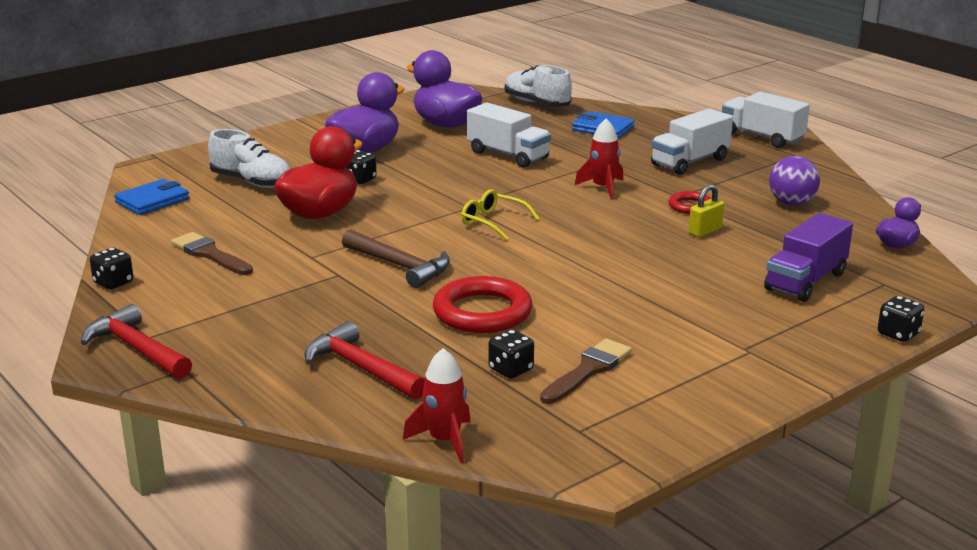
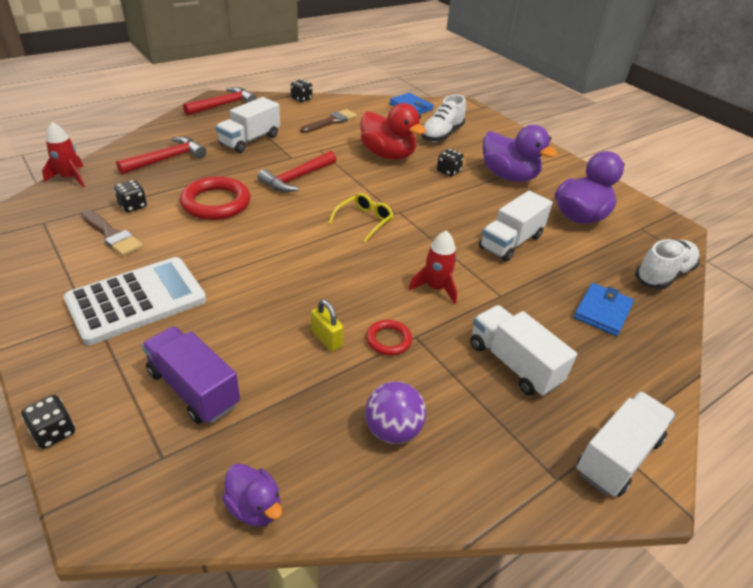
camera: 90 degrees right, 15 degrees up
(283, 310) = (250, 140): none -> white truck
(400, 266) = (297, 178): brown hammer -> red hammer
(705, 329) = (137, 300): none -> white calculator

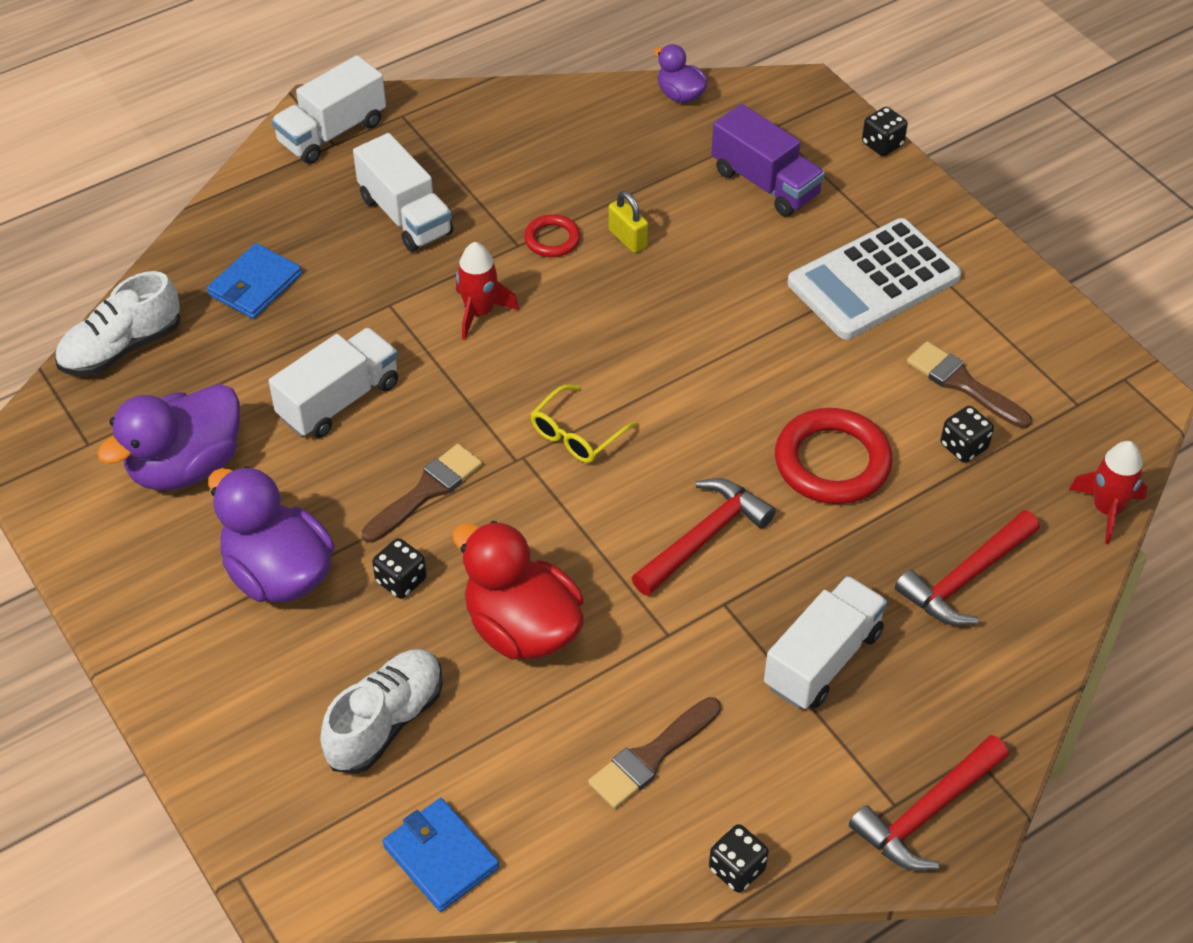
camera: 175 degrees left, 10 degrees up
(392, 430) = (555, 150): purple ball -> none
(445, 201) = (426, 491): none -> brown brush

